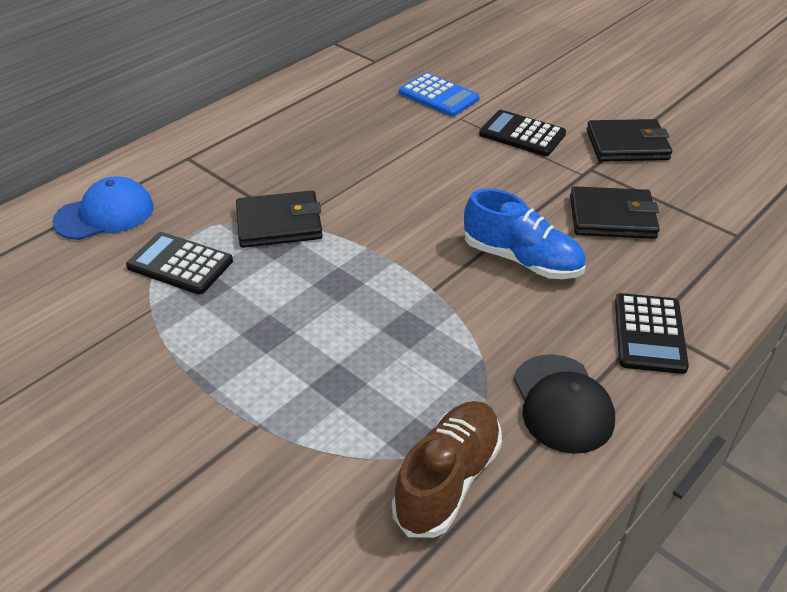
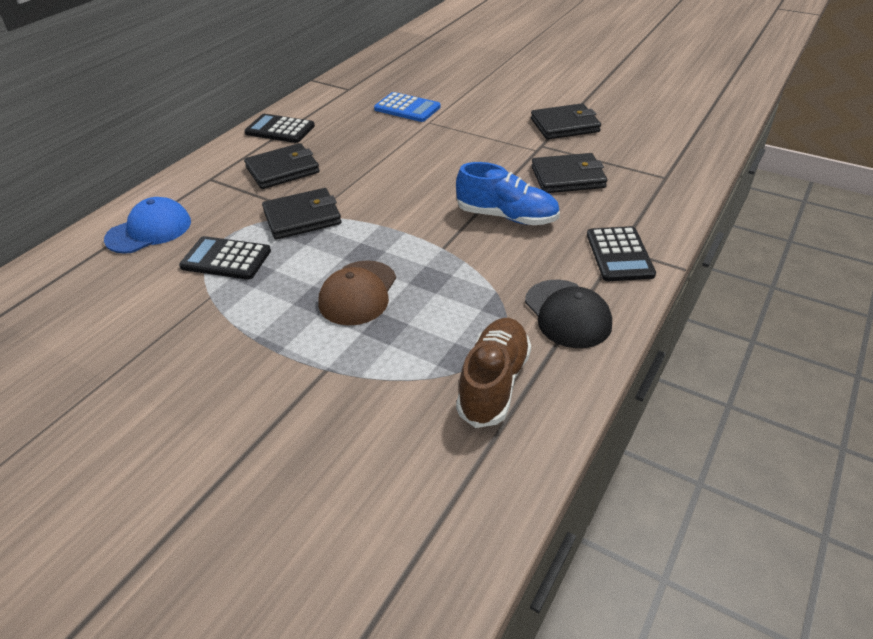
camera: 10 degrees left, 0 degrees up
(272, 158) = (282, 170): none -> black wallet
(318, 333) = (358, 293): none -> brown cap
(522, 134) = (481, 128): black calculator -> black calculator (280, 129)

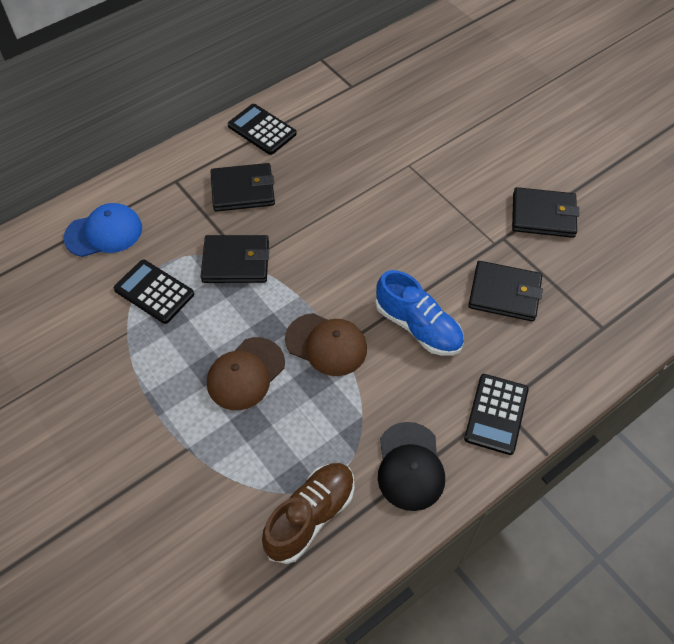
camera: 20 degrees right, 15 degrees up
(407, 108) = (396, 136): blue calculator -> none
(428, 250) = (326, 344): none -> brown cap

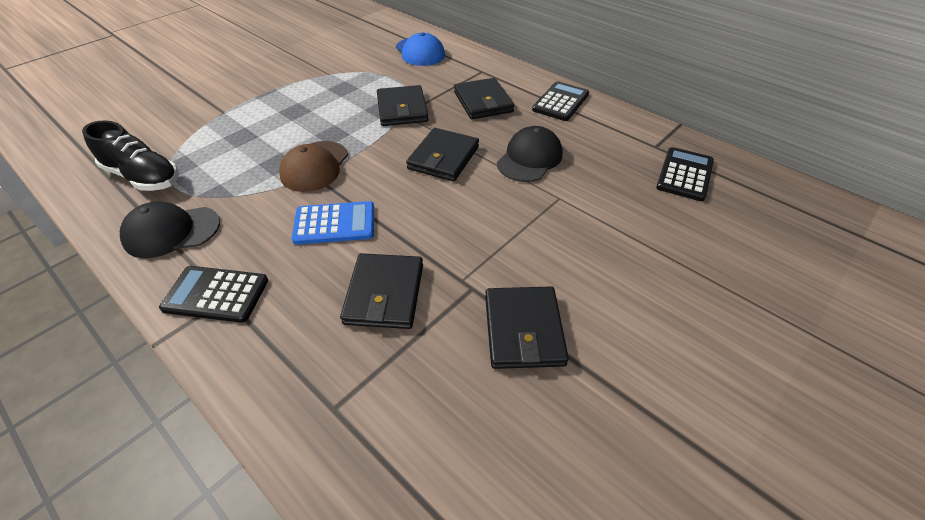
camera: 80 degrees right, 10 degrees down
(154, 292) = (367, 79): black calculator -> black calculator (684, 174)
(245, 374) = (287, 128): brown cap -> none
(310, 516) = (143, 177): brown shoe -> black shoe
(335, 235) = (443, 158): none -> black wallet
(350, 173) = (529, 158): none -> black cap
(418, 327) = (334, 224): blue shoe -> blue calculator

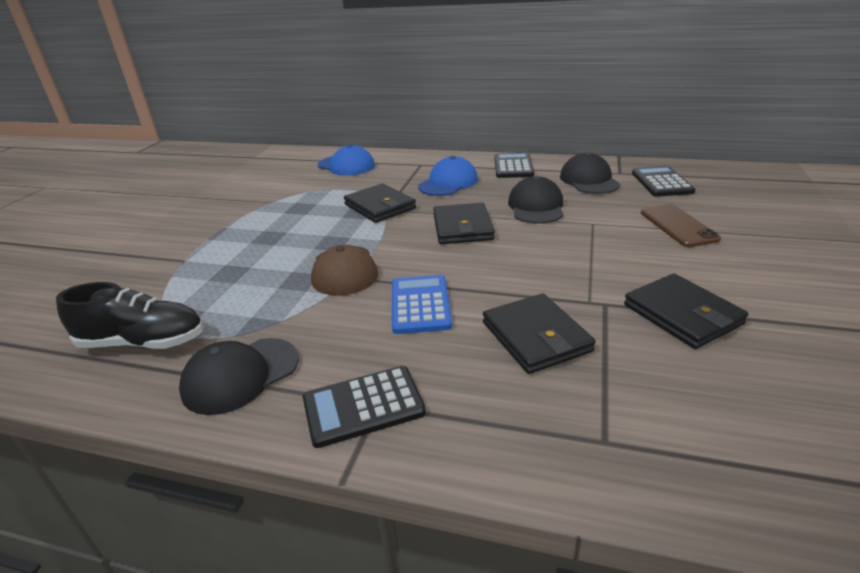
camera: 25 degrees left, 15 degrees down
(334, 224) = (420, 305): blue calculator -> blue calculator turned 60 degrees counterclockwise
(483, 102) = (448, 183): black wallet -> blue cap
(614, 145) = (589, 180): none -> black cap
(637, 233) = (678, 226): none -> brown phone

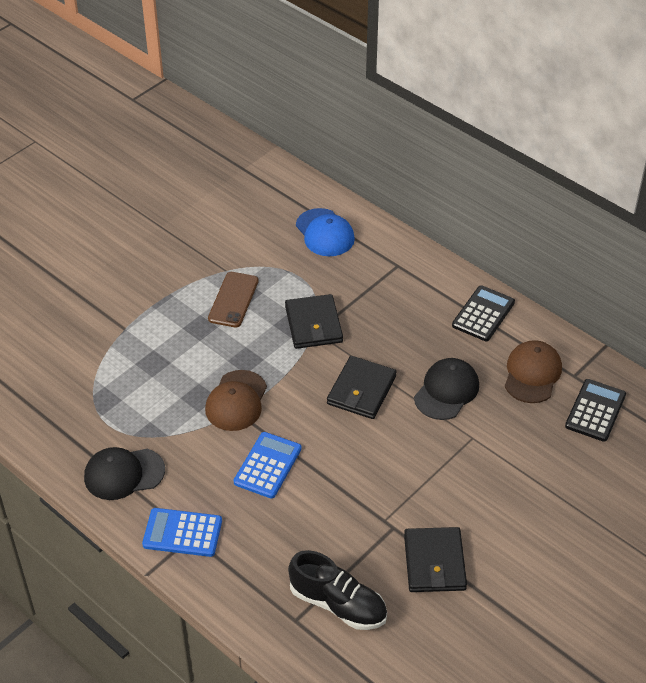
camera: 25 degrees right, 15 degrees up
(143, 342) = (74, 414): black shoe -> black shoe (338, 604)
(363, 406) = (182, 533): black calculator -> blue calculator
(448, 183) = (399, 314): blue cap -> none
(536, 337) = (321, 532): black wallet -> none
(589, 180) = (532, 374): black cap -> brown cap
(678, 226) = (538, 476): brown phone -> brown phone (233, 300)

